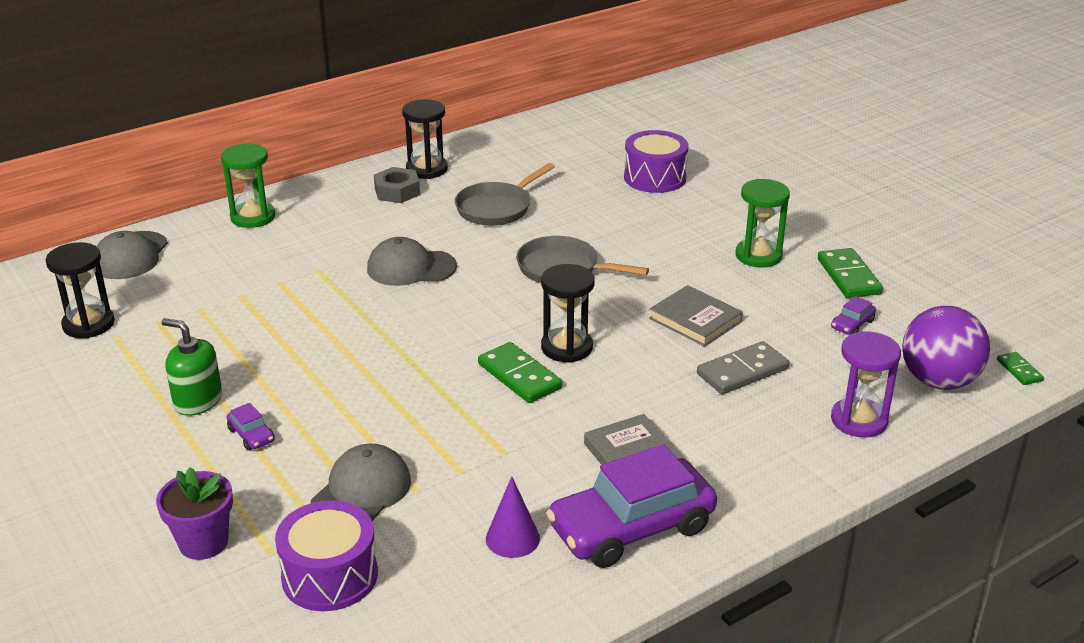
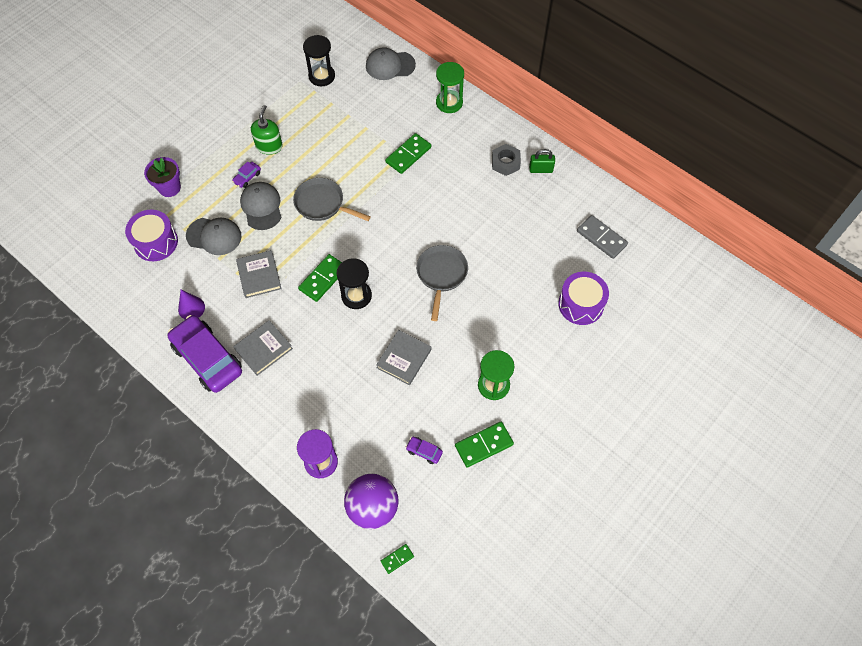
camera: 75 degrees right, 30 degrees up
(325, 265) = (408, 155): none -> green domino
(411, 268) = (418, 197): grey cap -> grey cap (261, 207)
(427, 169) = (541, 169): black hourglass -> green padlock
(479, 445) = (259, 275): none -> grey book
(497, 208) = (504, 221): grey pan -> grey pan (322, 204)
(742, 371) = (355, 392): grey domino -> grey domino (601, 238)

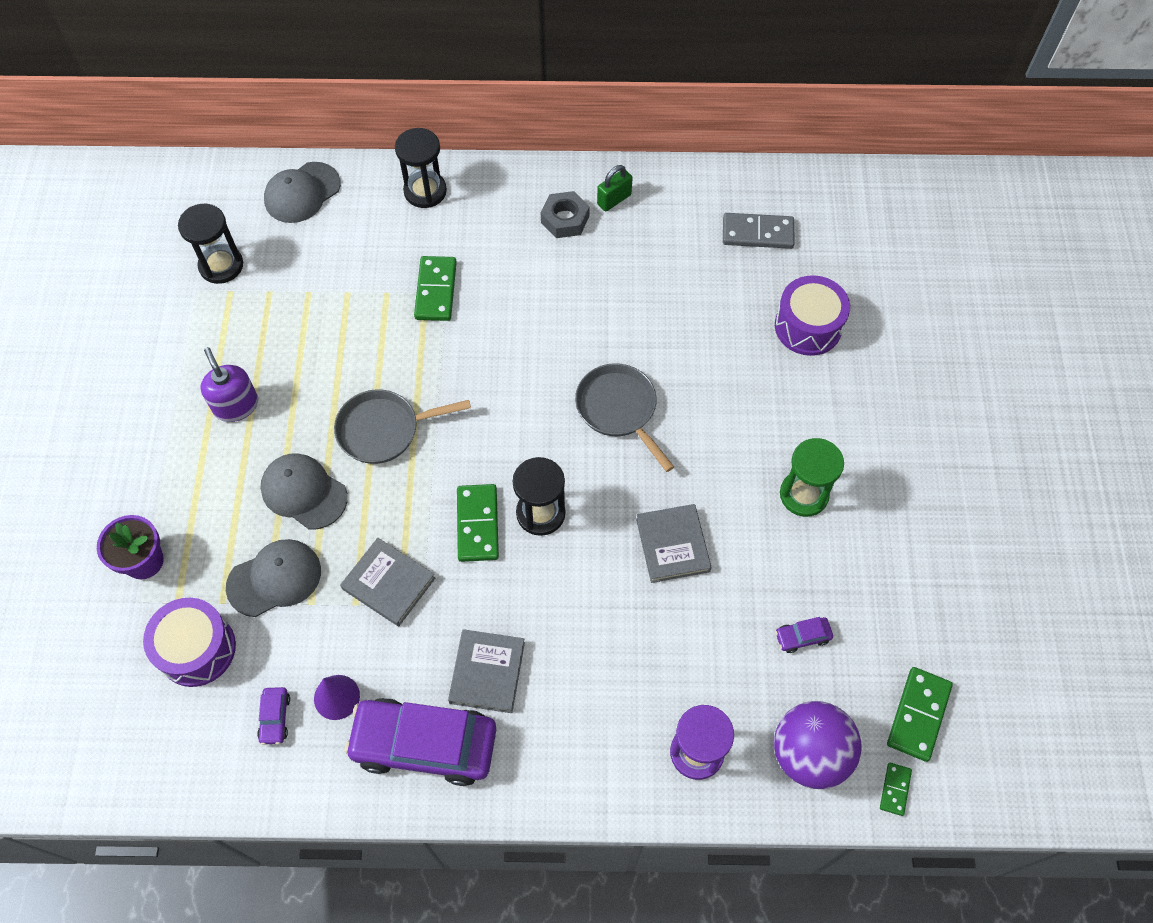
camera: 40 degrees left, 0 degrees up
(247, 177) = (245, 468): purple car -> purple car (275, 718)
(269, 146) = (236, 405): green soap dispenser -> purple soap dispenser
(449, 103) = (425, 191): green hourglass -> black hourglass
(484, 445) = (859, 573): green domino -> green domino (918, 715)

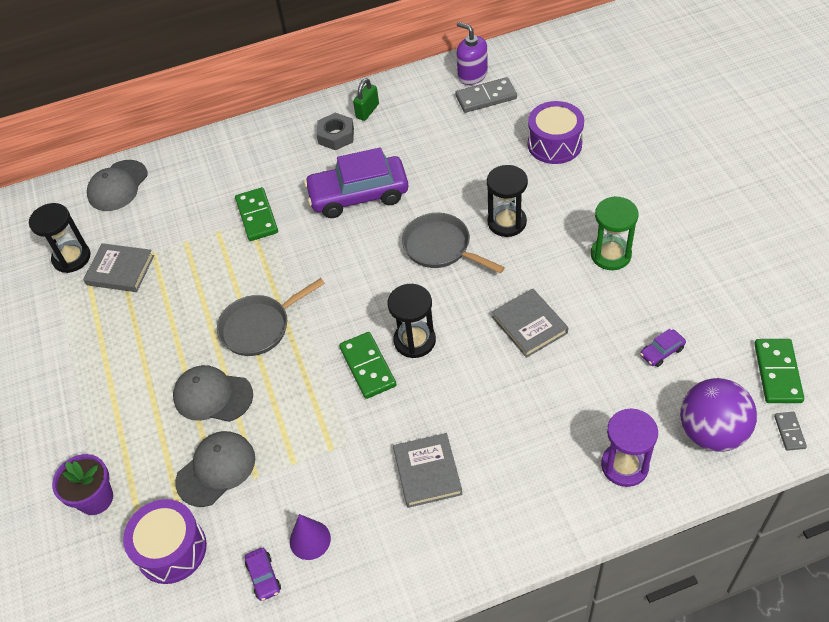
camera: 15 degrees left, 10 degrees down
(236, 405) = (127, 353): purple soap dispenser -> purple soap dispenser (472, 75)
(389, 583) = (315, 437): grey book -> grey book (120, 270)
(424, 745) = (401, 547): purple car -> purple car (358, 195)
(425, 191) = (217, 153): black hourglass -> black hourglass (507, 222)
(895, 789) = (789, 432): green domino -> grey domino

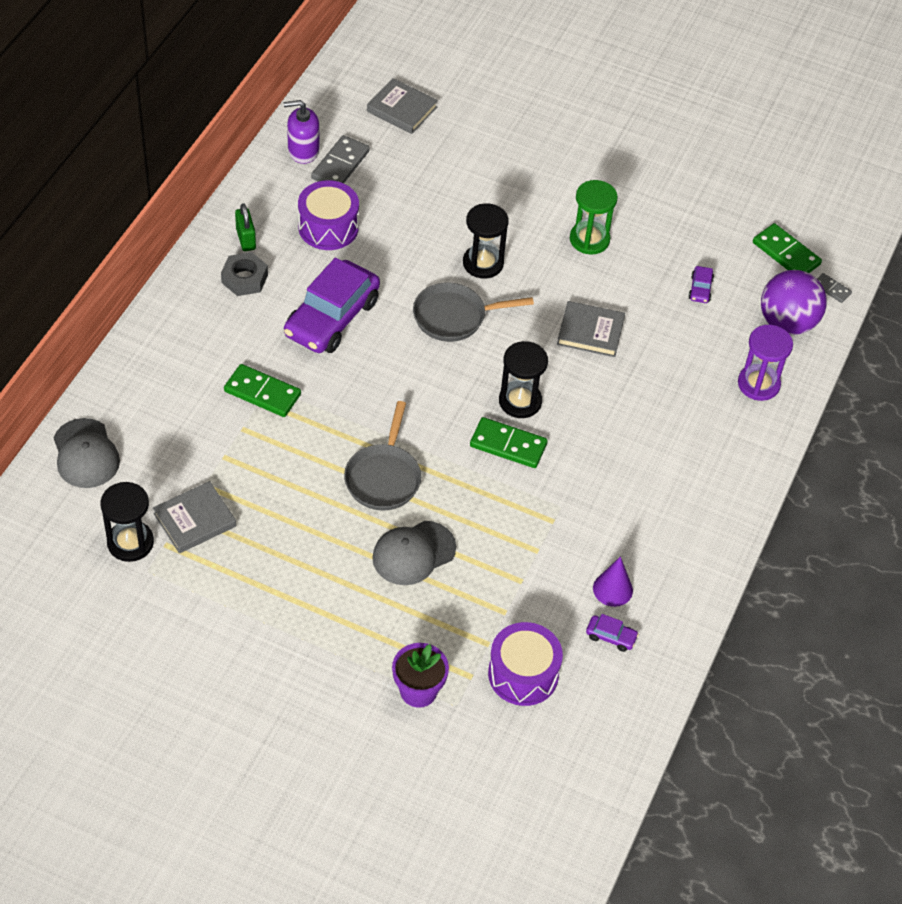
camera: 55 degrees left, 0 degrees up
(216, 469) = (485, 599): grey cap -> none
(427, 472) = (638, 484): grey book -> grey book (402, 109)
(554, 144) = (446, 174): purple drum -> purple drum (328, 227)

